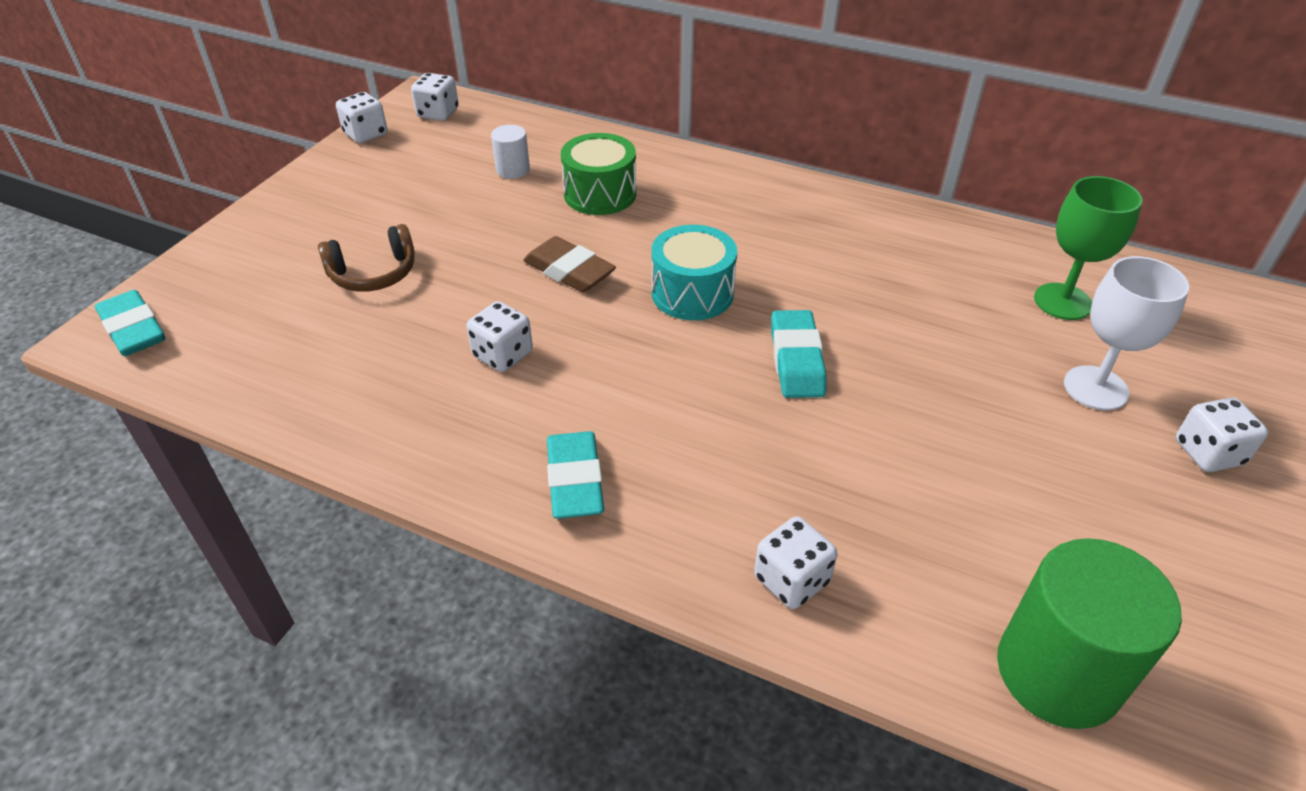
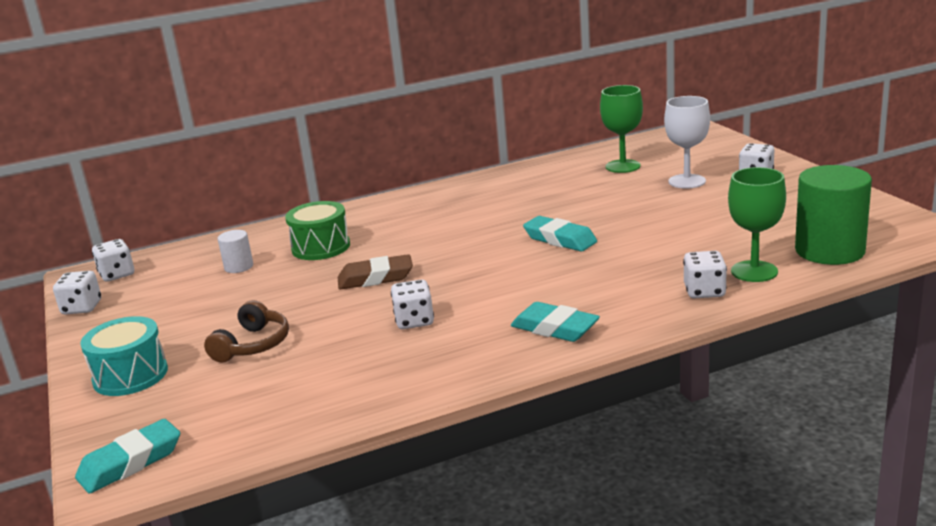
camera: 45 degrees left, 20 degrees down
(134, 330) = (130, 462): turquoise eraser -> turquoise eraser turned 45 degrees counterclockwise
(692, 293) = (461, 249): turquoise drum -> turquoise drum (130, 375)
(900, 608) = (754, 271): none -> green goblet

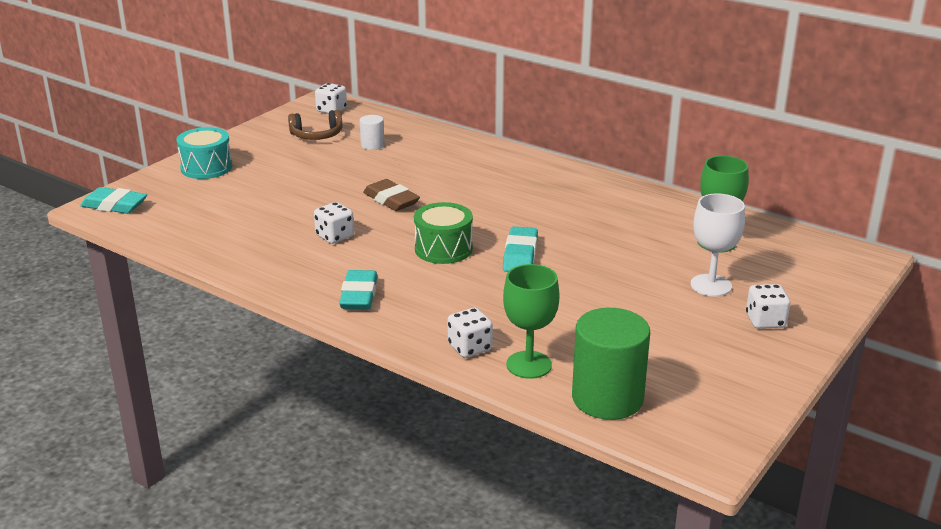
camera: 55 degrees right, 5 degrees up
(82, 308) = (279, 118): white dice -> none
(252, 345) = (266, 191): brown headphones -> brown headphones (317, 135)
(321, 247) = (426, 162): green drum -> green drum (443, 249)

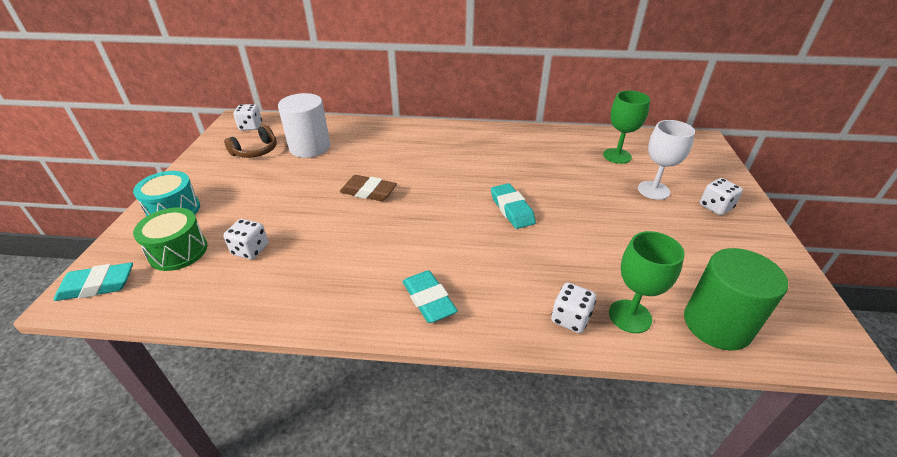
camera: 30 degrees left, 10 degrees up
(335, 236) = (352, 243): white dice -> white dice (250, 250)
(372, 145) = (310, 147): white cylinder -> white cylinder, size x2.07
(443, 249) = (451, 224): green drum -> green drum (178, 251)

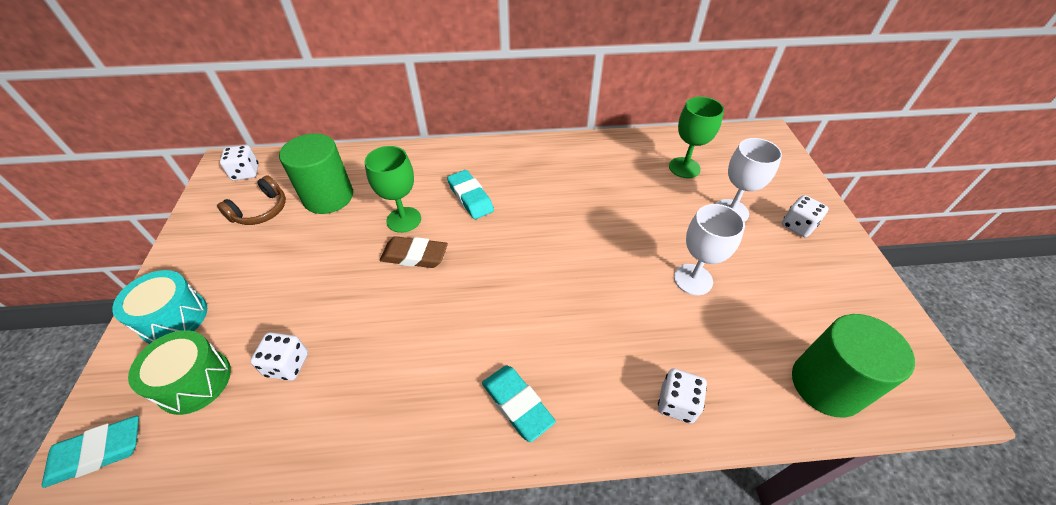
camera: 10 degrees left, 10 degrees up
(310, 147) = (328, 197): white cylinder -> green cylinder
(511, 209) = (585, 259): turquoise eraser -> turquoise eraser (470, 198)
(606, 234) = (693, 279): none -> white goblet
(630, 316) = (738, 389): green goblet -> green goblet (404, 220)

